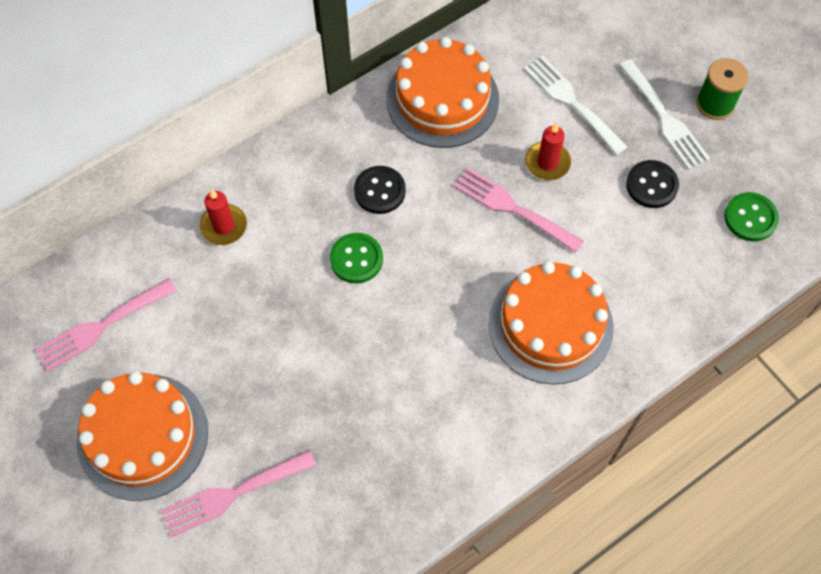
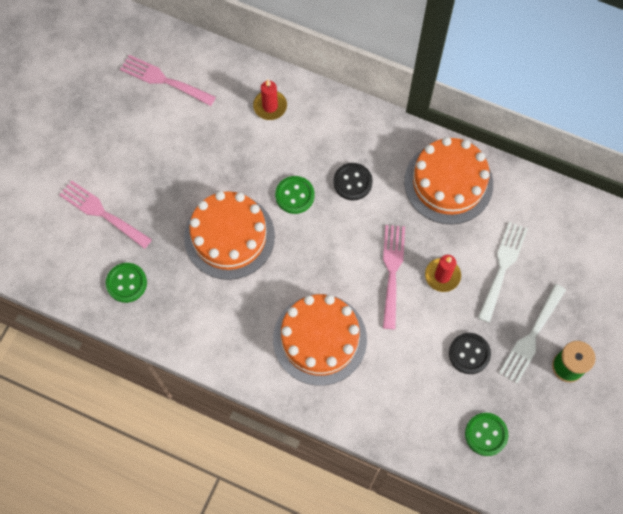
camera: 60 degrees right, 5 degrees up
(142, 436) = (110, 144): orange cake -> orange cake (229, 236)
(348, 511) = (126, 283): none -> green button

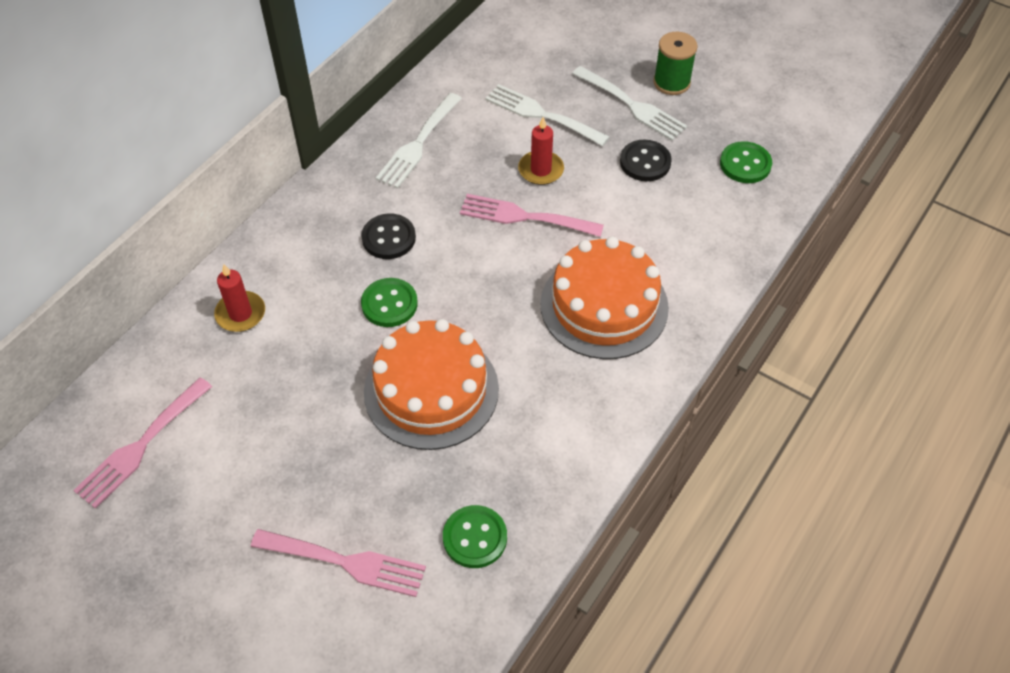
camera: 80 degrees left, 15 degrees down
(102, 213) = (346, 562): pink fork -> pink fork turned 120 degrees counterclockwise
(448, 183) = (418, 144): orange cake -> white fork

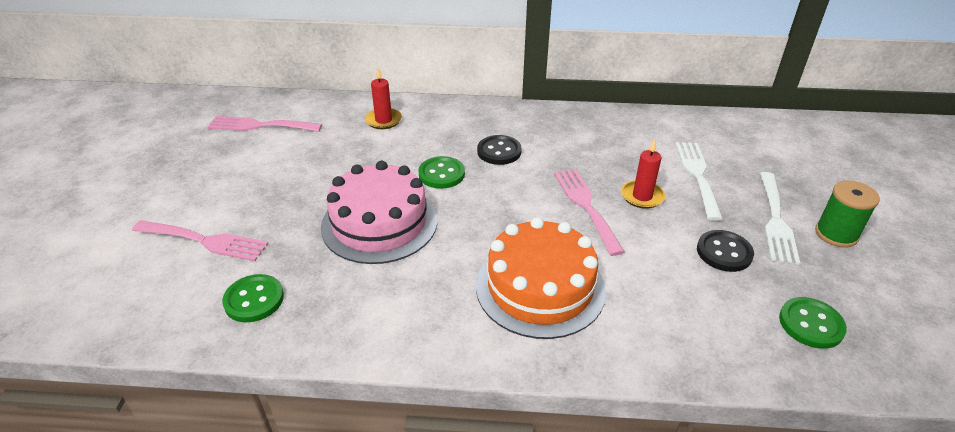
camera: 60 degrees right, 15 degrees down
(346, 562) = (205, 241): pink fork -> pink fork turned 60 degrees counterclockwise
(418, 144) = (596, 131): white fork -> none
(431, 390) = (379, 223): orange cake -> pink cake

